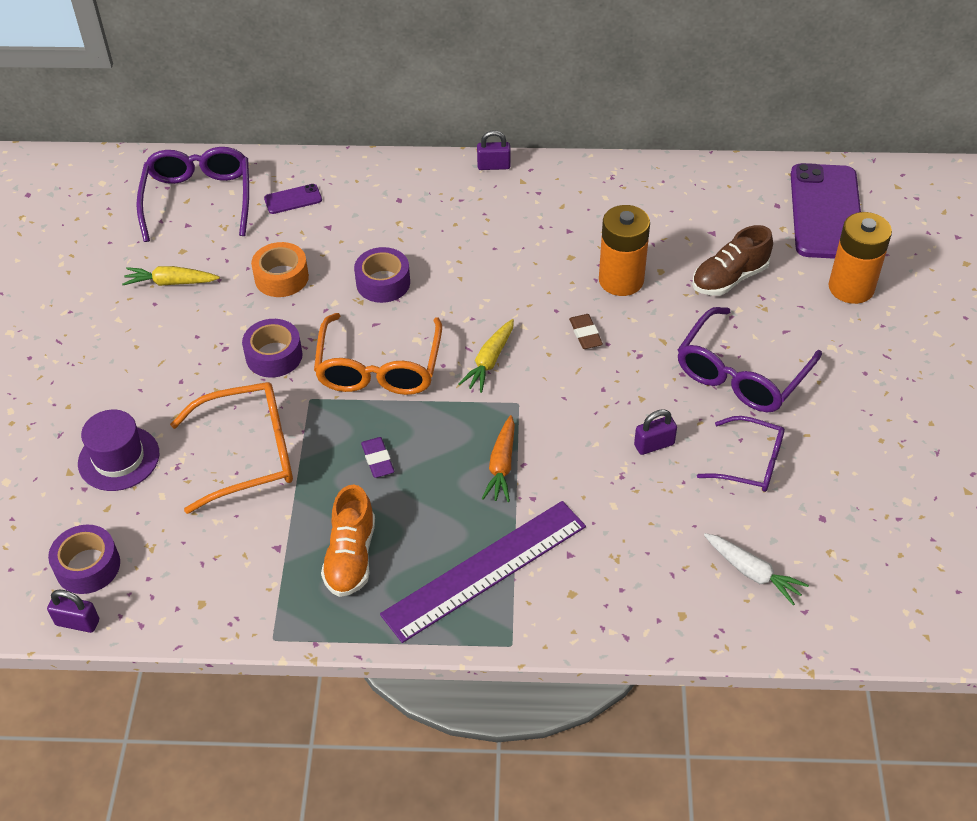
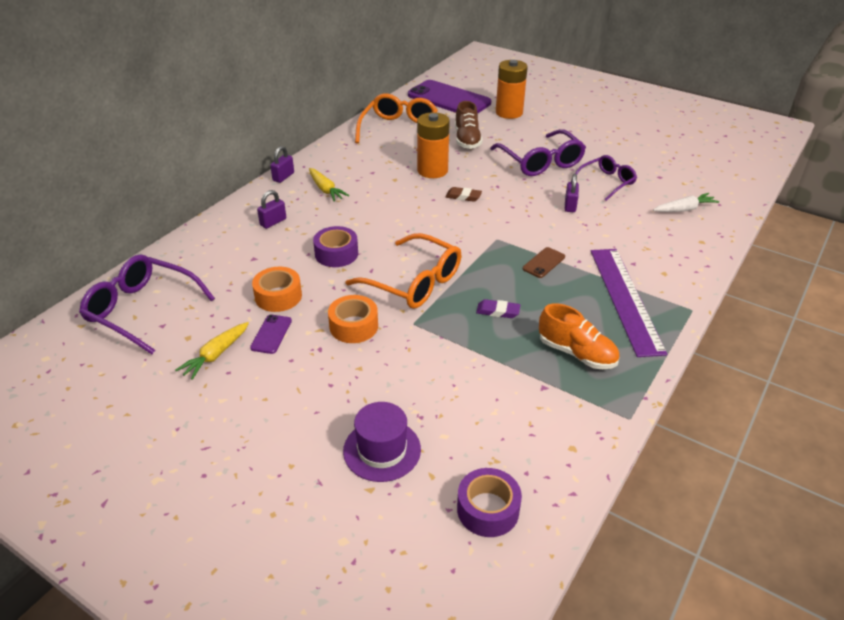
camera: 60 degrees left, 10 degrees down
(77, 622) = (546, 537): purple padlock -> purple padlock (273, 222)
(249, 454) = (440, 371): orange glasses -> orange glasses (399, 130)
(274, 356) = (353, 326): purple tape -> orange tape
(293, 199) = (205, 264): purple phone -> purple phone (271, 334)
(489, 361) = (451, 237): yellow carrot -> yellow carrot (326, 189)
(502, 465) = (543, 263): orange carrot -> brown phone

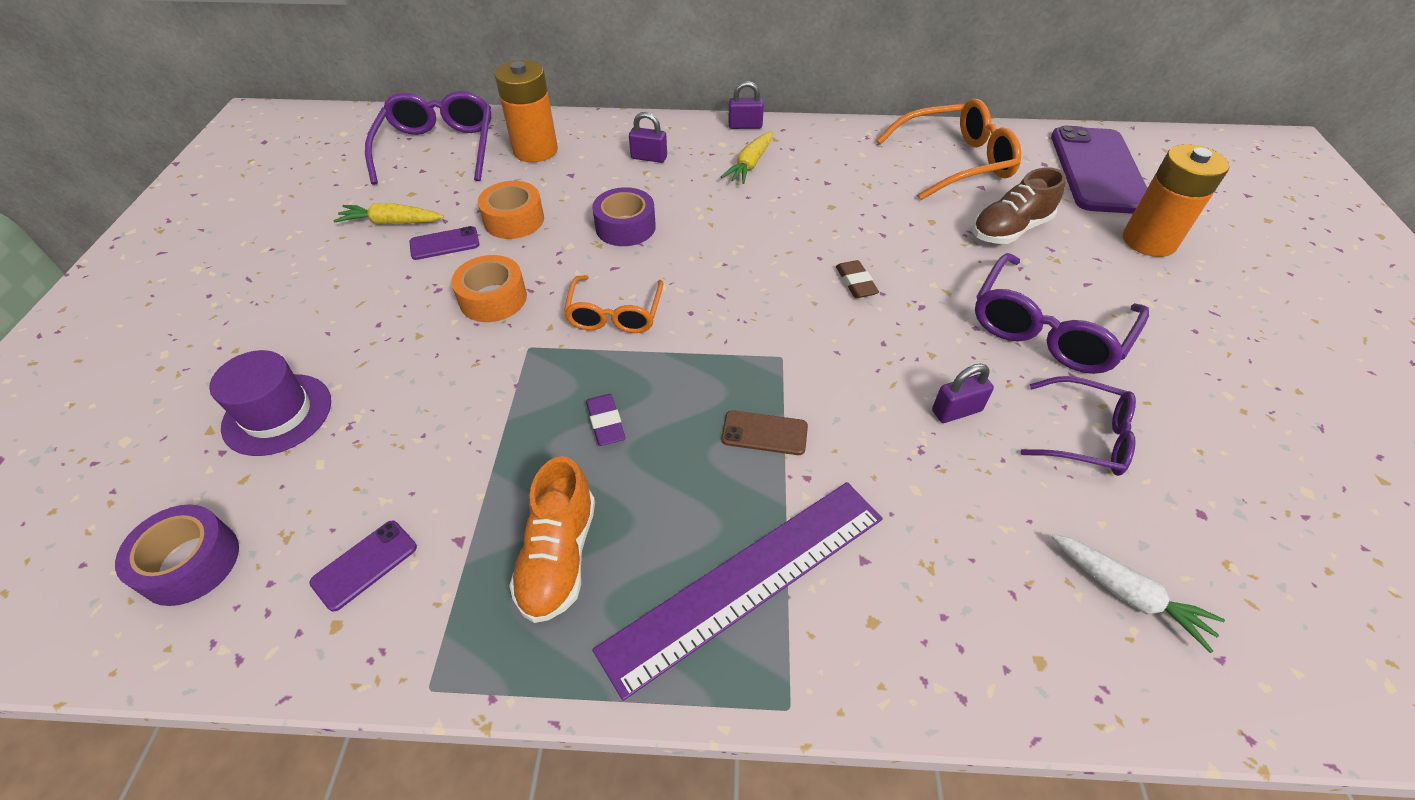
camera: 60 degrees right, 10 degrees up
(414, 282) = (615, 314): orange glasses -> orange glasses, size x0.64
(432, 170) = (889, 229): orange battery -> orange battery (535, 150)
(538, 428) = (365, 565): none -> purple phone

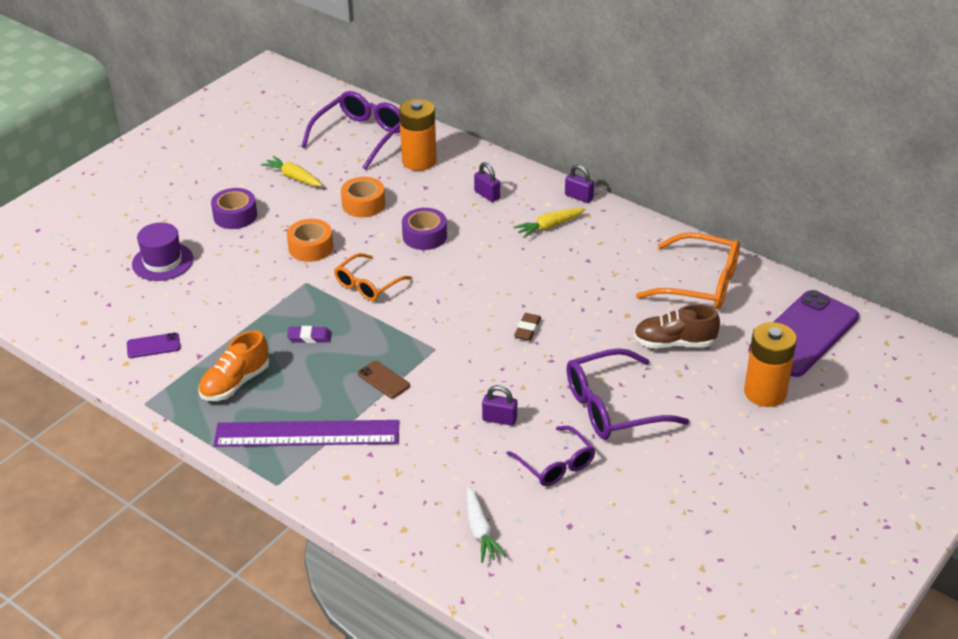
camera: 35 degrees right, 10 degrees down
(190, 563) = (87, 311): purple tape -> purple tape (235, 216)
(444, 244) = (312, 203): purple phone -> none
(605, 423) = (309, 337): purple eraser -> purple eraser turned 75 degrees clockwise

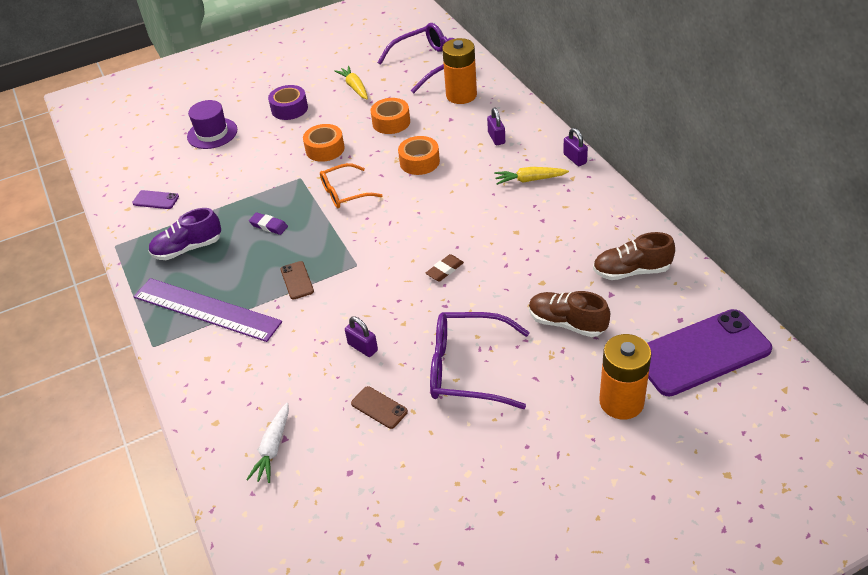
camera: 30 degrees right, 5 degrees up
(235, 383) = (188, 248): orange shoe -> purple shoe
(424, 236) = (419, 162): purple tape -> orange tape
(555, 464) = (379, 407): purple glasses -> brown phone
(700, 283) = (631, 271): orange glasses -> brown shoe

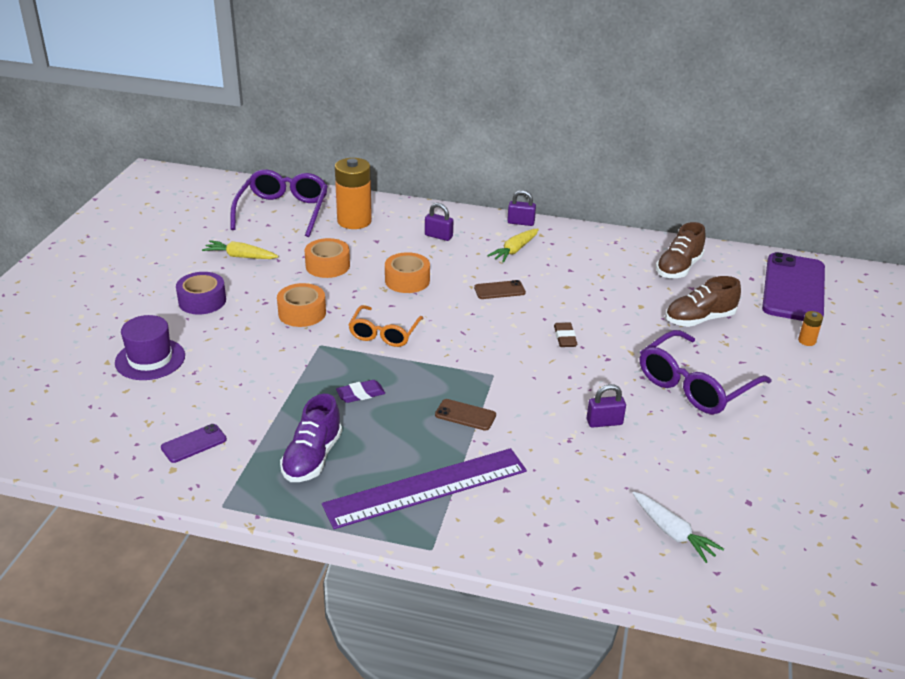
camera: 55 degrees left, 10 degrees down
(379, 407) = (689, 449): brown phone -> brown phone (499, 290)
(621, 402) = (806, 341): orange battery -> orange battery, size x0.43

